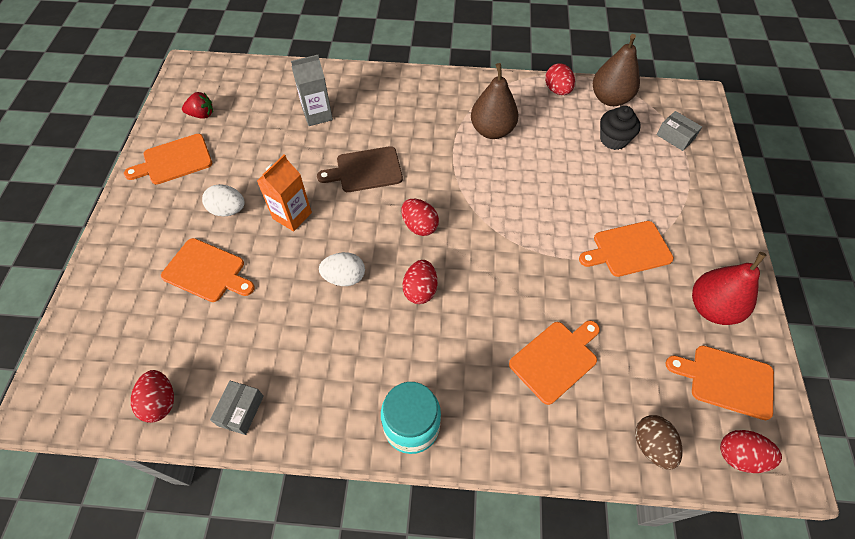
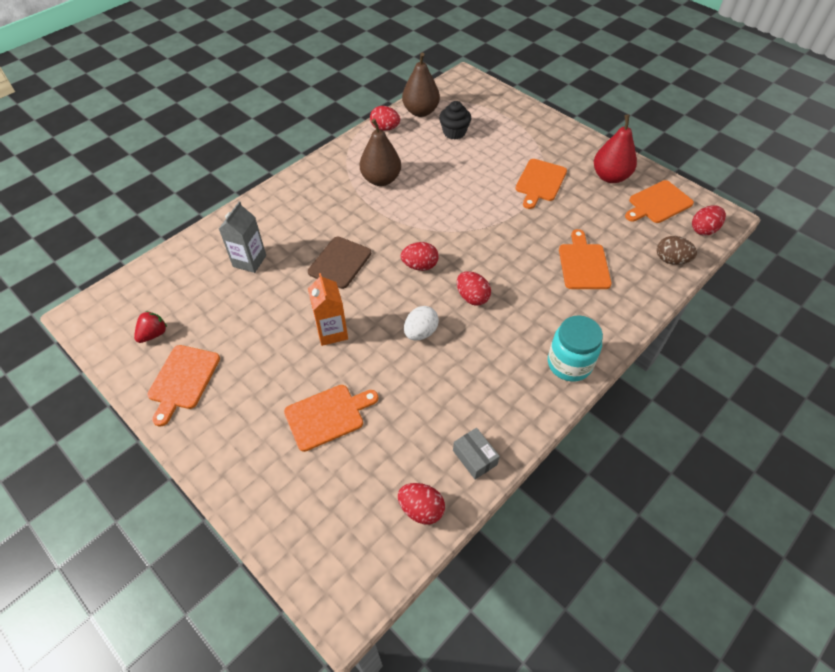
camera: 50 degrees left, 5 degrees down
(228, 210) = (281, 370): white egg -> none
(675, 137) = (482, 107): grey box -> none

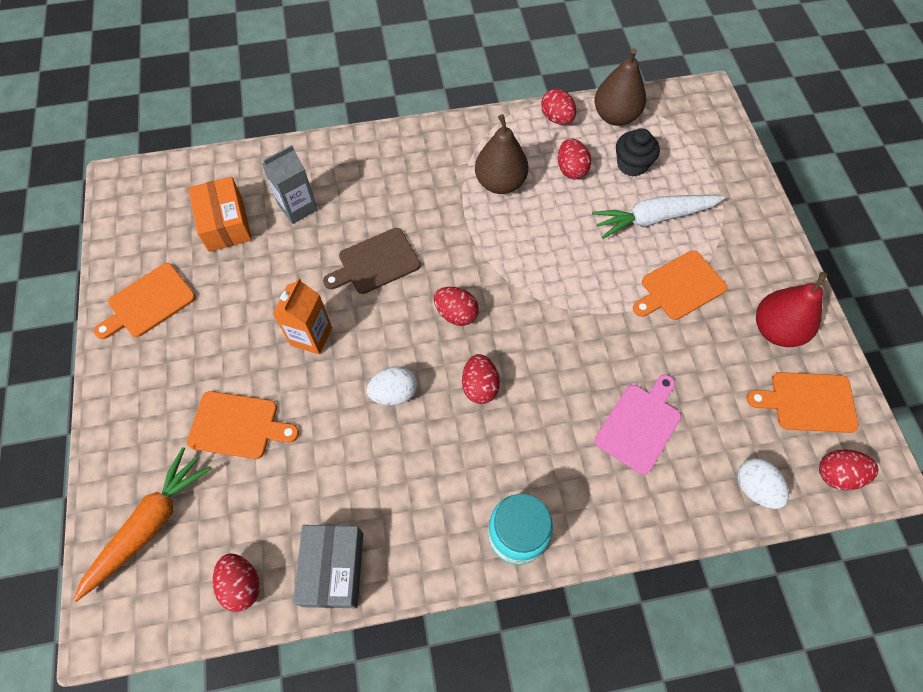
camera: 35 degrees right, 10 degrees up
(153, 334) = (160, 238): red strawberry -> none
(200, 298) = (225, 223): none -> orange box
(317, 519) = (149, 525): none -> orange carrot
(419, 151) = (571, 169): none -> red egg
(474, 457) = (333, 569): grey box -> grey box, size x1.60
(493, 154) = (654, 218): none -> white carrot
(583, 264) = (640, 425): orange cutting board -> pink cutting board
(671, 260) = (755, 488): brown egg -> white egg

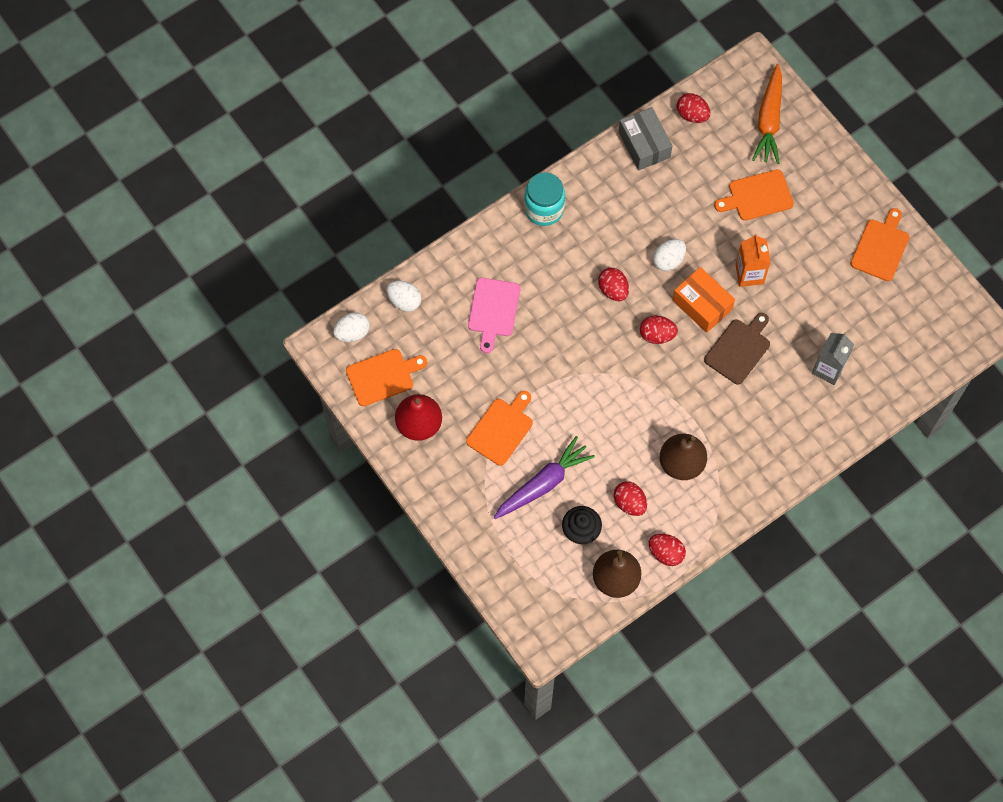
camera: 155 degrees right, 5 degrees up
(225, 223) = (873, 331): orange box -> orange box (702, 305)
(654, 218) = (543, 483): white carrot -> purple carrot
(837, 474) = (352, 333): red egg -> white egg

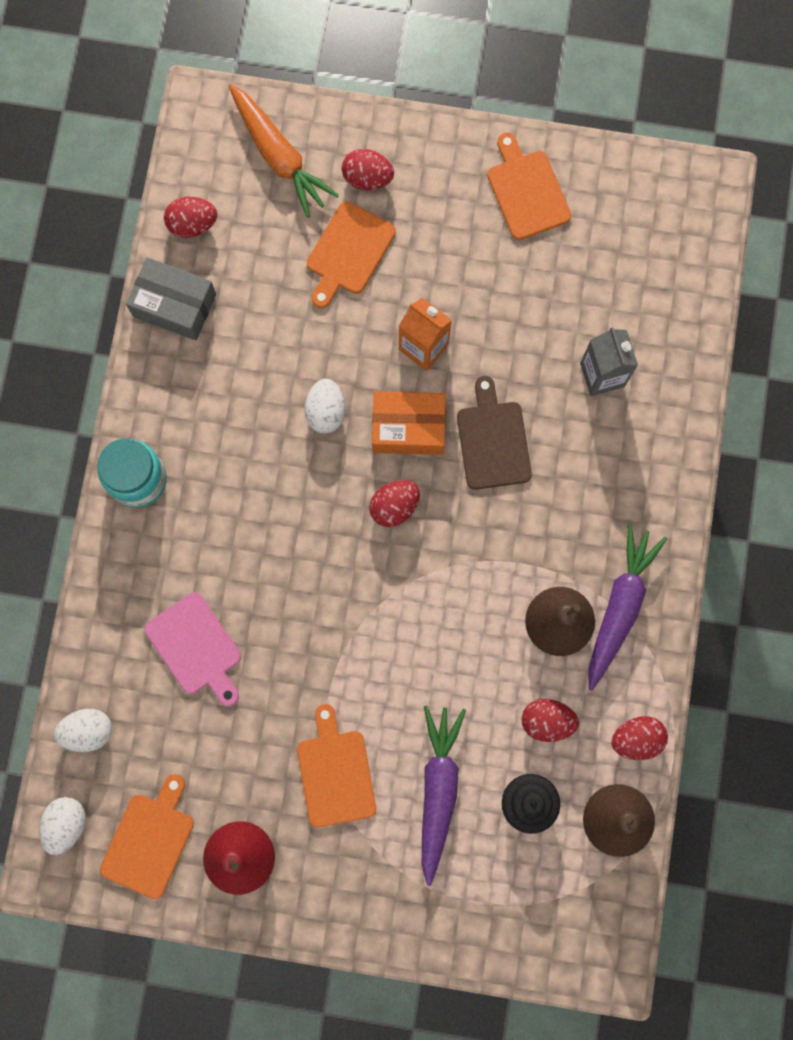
camera: 45 degrees left, 10 degrees up
(613, 290) = (300, 500): red egg -> red egg (367, 178)
(722, 485) = (619, 607): none -> purple carrot

